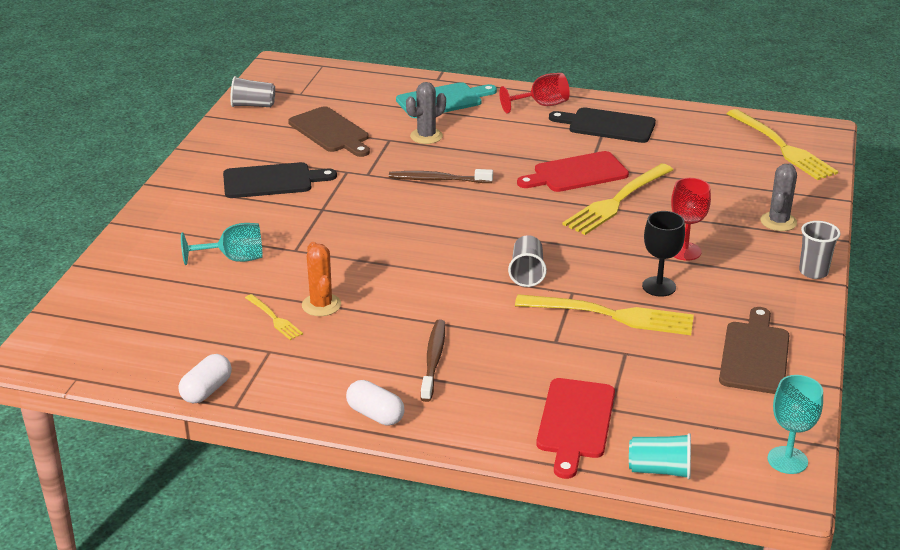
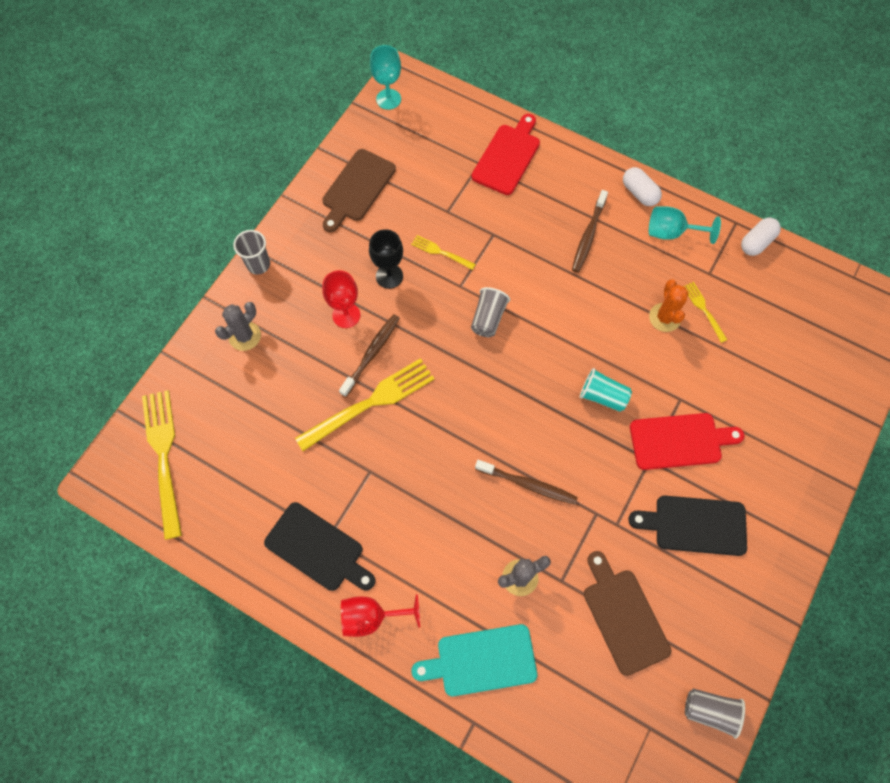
camera: 165 degrees left, 35 degrees up
(234, 259) = (735, 399): turquoise goblet -> turquoise goblet (671, 232)
(577, 173) = (388, 460): red cutting board -> red cutting board (679, 441)
(611, 315) = (441, 252): yellow fork -> yellow fork, size x0.49
(638, 230) = (372, 354): none -> brown toothbrush
(660, 470) = (470, 109): turquoise cup -> turquoise cup (602, 396)

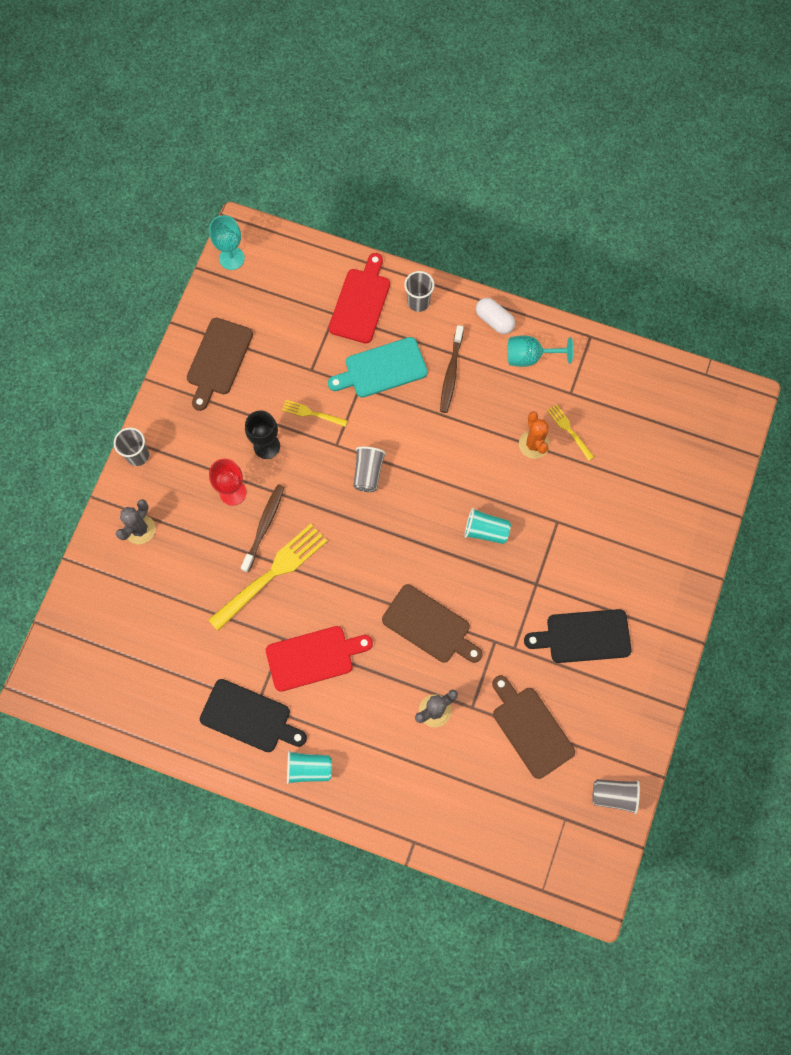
camera: 10 degrees left, 5 degrees up
(164, 457) = (89, 658): yellow fork -> none
(371, 617) = (309, 768): red goblet -> turquoise cup
(481, 661) = (412, 789): turquoise cutting board -> turquoise cutting board (382, 369)
(528, 484) = (429, 625): brown toothbrush -> brown cutting board
(565, 165) = (418, 302): none -> grey cup
(679, 441) = (561, 561): red cutting board -> red cutting board (313, 657)
(756, 242) = (611, 354): white capsule -> none

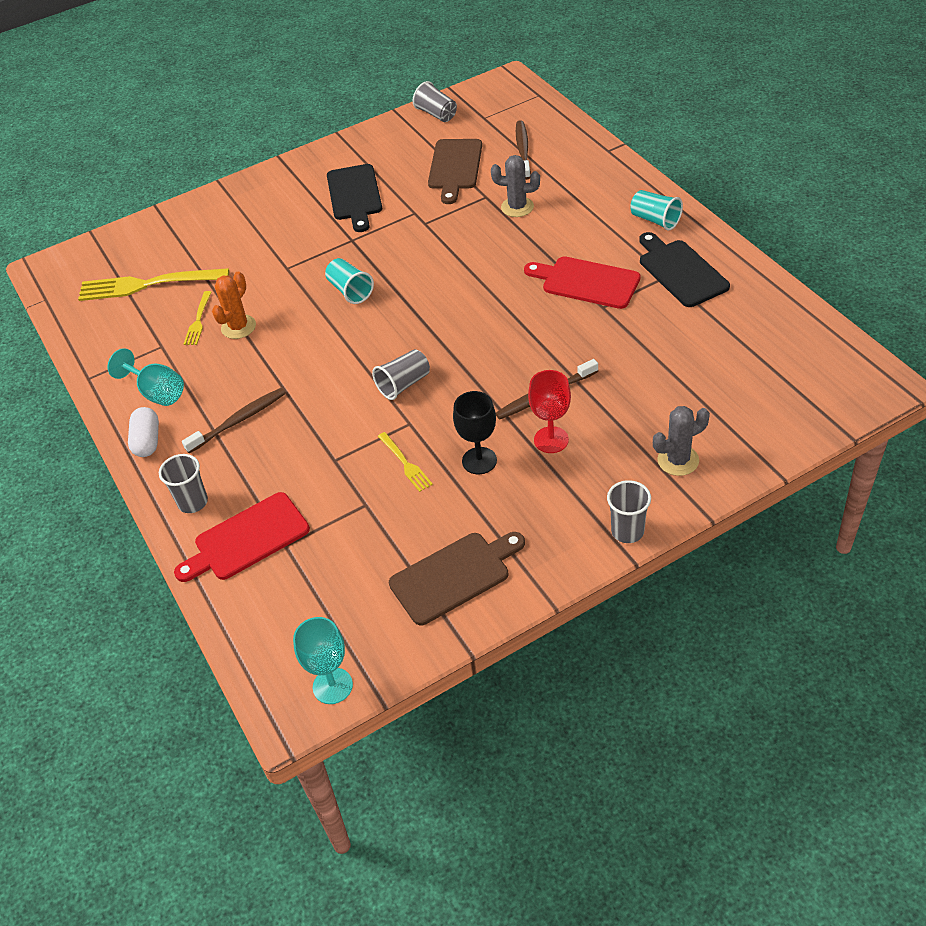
camera: 135 degrees left, 25 degrees down
(271, 574) = (571, 356): yellow fork -> yellow fork (148, 285)
(382, 369) = (296, 462): turquoise cutting board -> none
(429, 625) = (466, 256): brown cutting board -> none
(490, 792) = (523, 150): none -> brown toothbrush
(584, 636) = (355, 195): black cutting board -> black cutting board turned 45 degrees clockwise

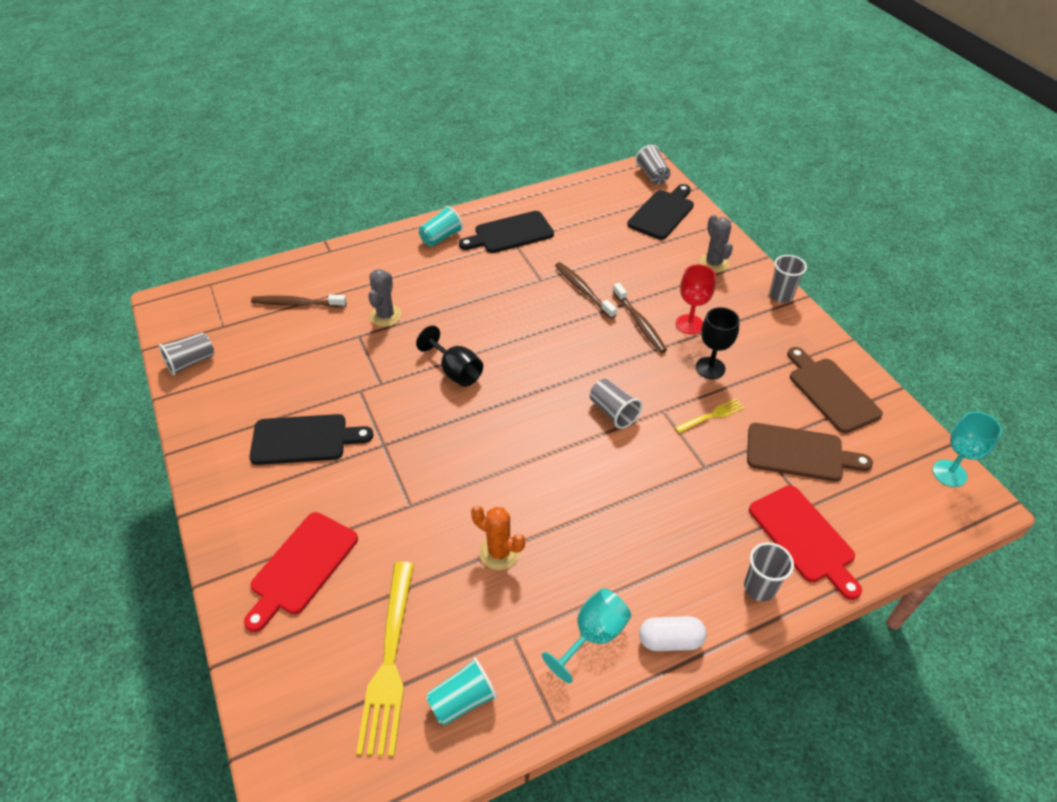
camera: 90 degrees left, 0 degrees up
(198, 320) = (477, 596): yellow fork -> none
(239, 420) = (647, 548): brown toothbrush -> brown toothbrush (583, 290)
(350, 291) = (468, 448): turquoise cup -> turquoise cup (462, 700)
(446, 267) = (456, 371): none -> black goblet
(455, 167) = (298, 354): brown cutting board -> brown cutting board (799, 453)
(586, 282) = (507, 284): red cutting board -> red cutting board (302, 566)
(774, 403) = (662, 213): none -> black cutting board
(864, 388) = (652, 175): none -> grey cup

